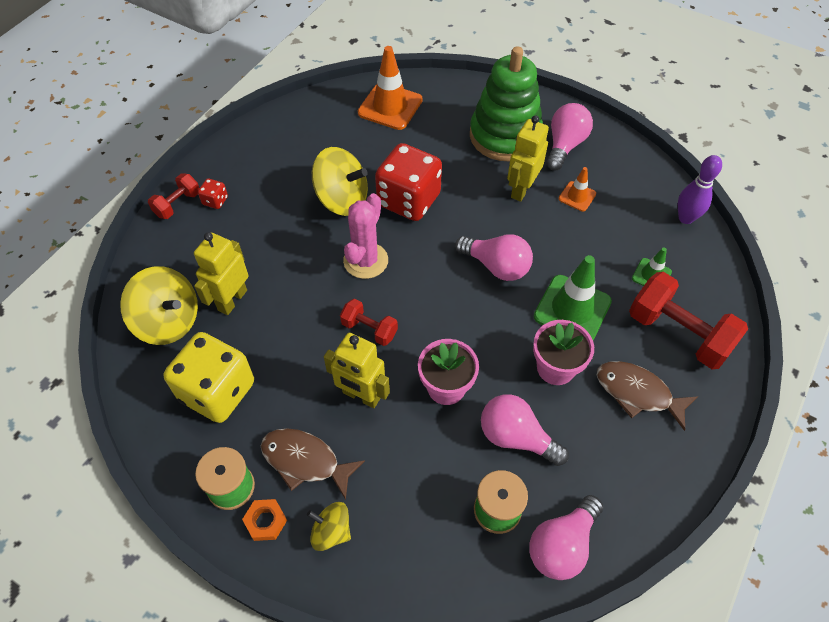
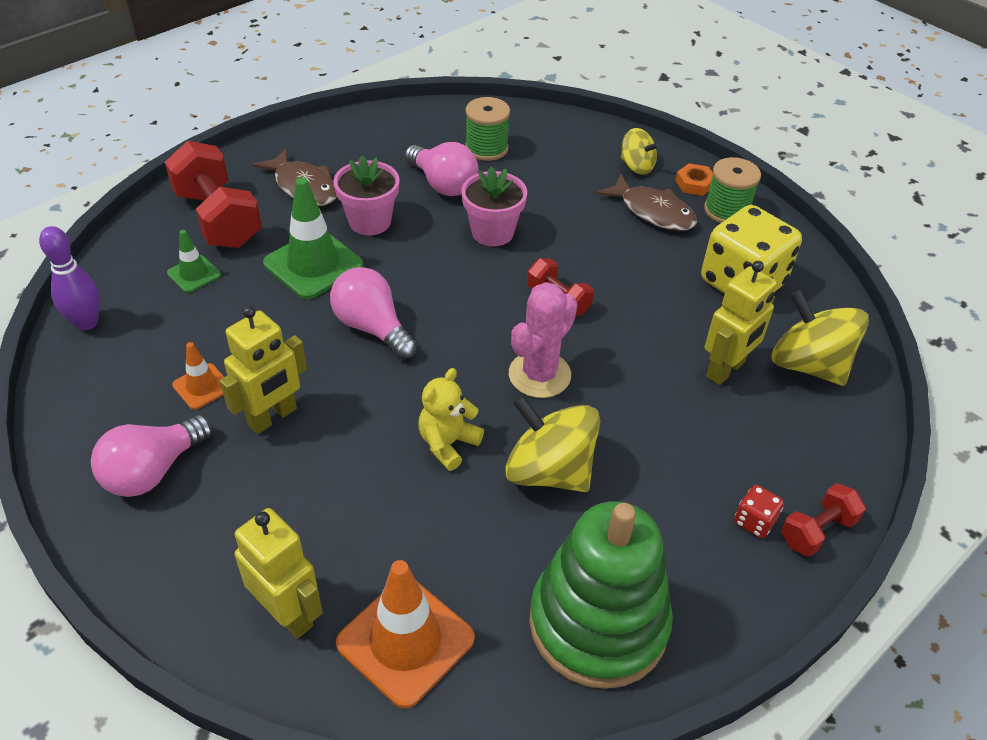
camera: 165 degrees left, 10 degrees down
(361, 396) = (585, 245): yellow robot -> yellow robot (288, 613)
(408, 200) = (448, 443): red dice -> yellow teddy bear
(505, 136) = (235, 516): green stacking toy -> green stacking toy (598, 623)
(562, 545) = (444, 121): pink light bulb -> none

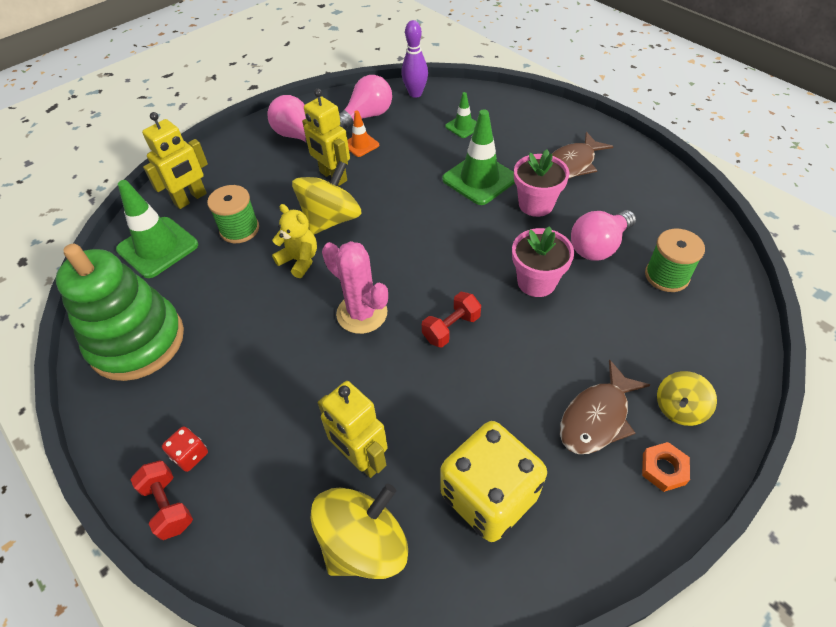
camera: 95 degrees right, 5 degrees up
(218, 219) = (523, 128): red dumbbell -> none
(372, 327) = (414, 215): pink light bulb -> pink light bulb (367, 116)
(405, 641) = (158, 247): orange traffic cone -> green traffic cone
(549, 471) = (266, 317): yellow spinning top -> yellow spinning top (331, 219)
(726, 210) = (618, 499): green spool -> green spool (239, 229)

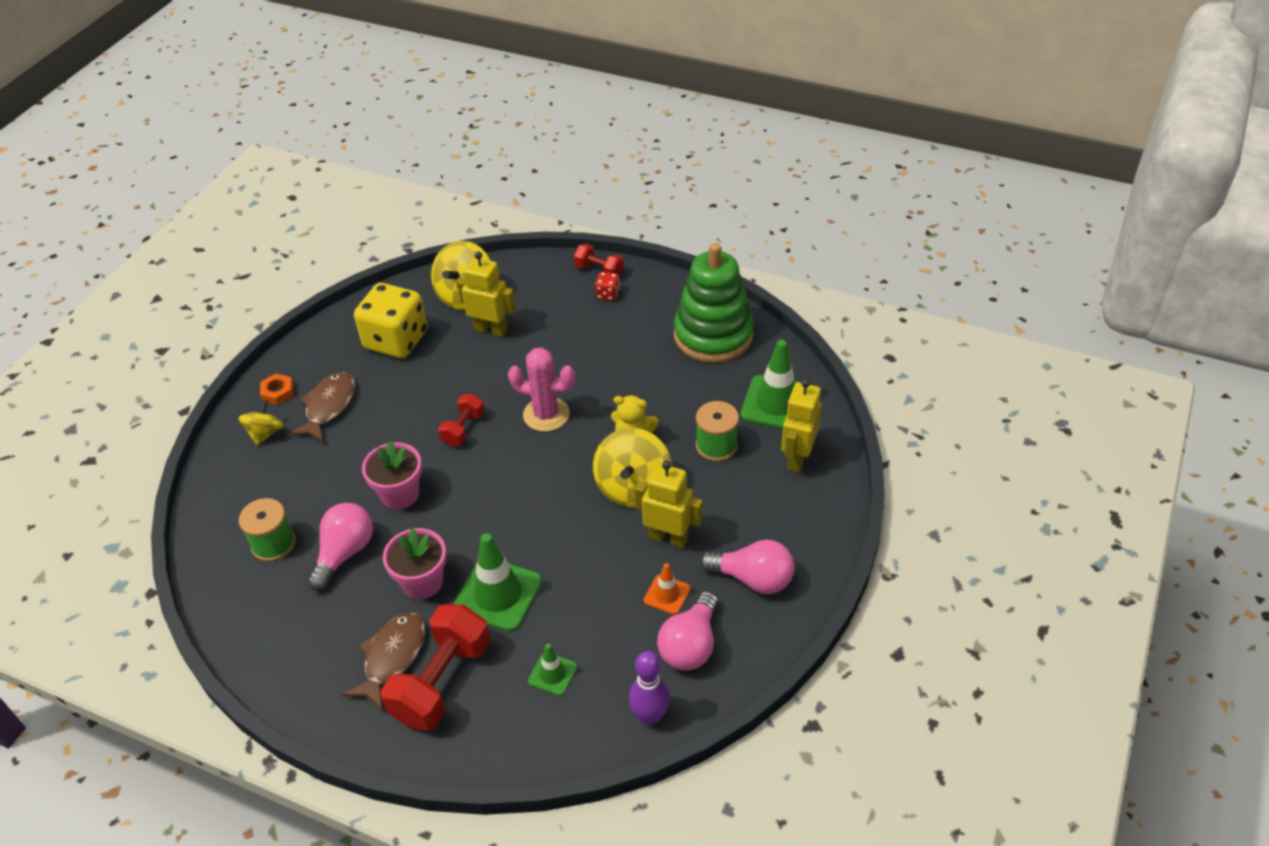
camera: 155 degrees right, 5 degrees down
(539, 142) = (442, 682): none -> red dumbbell

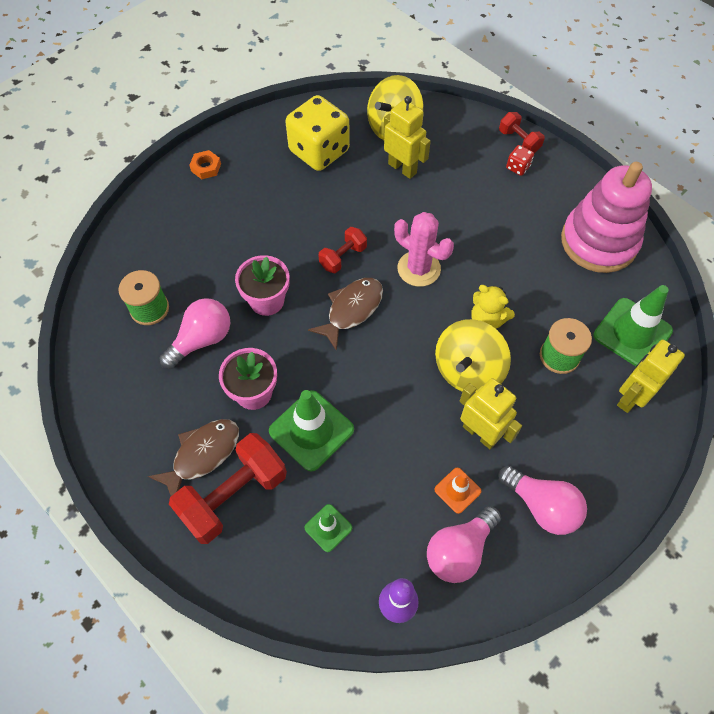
camera: 20 degrees right, 15 degrees up
(265, 433) = (182, 202): yellow spinning top -> none
(328, 407) = (241, 195): brown fish -> brown fish (351, 310)
(713, 335) = (598, 242): green stacking toy -> pink stacking toy

